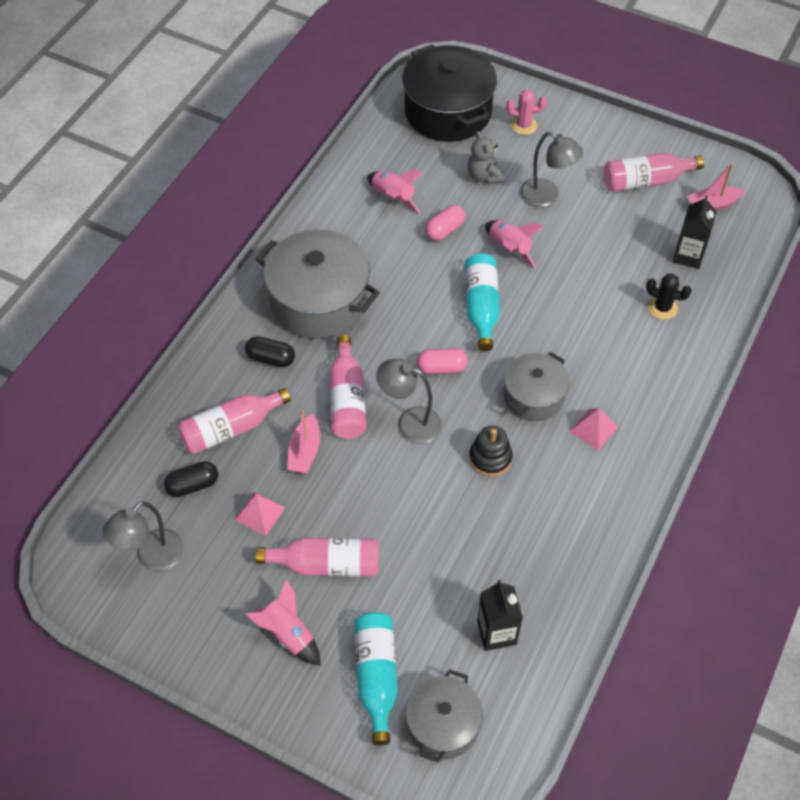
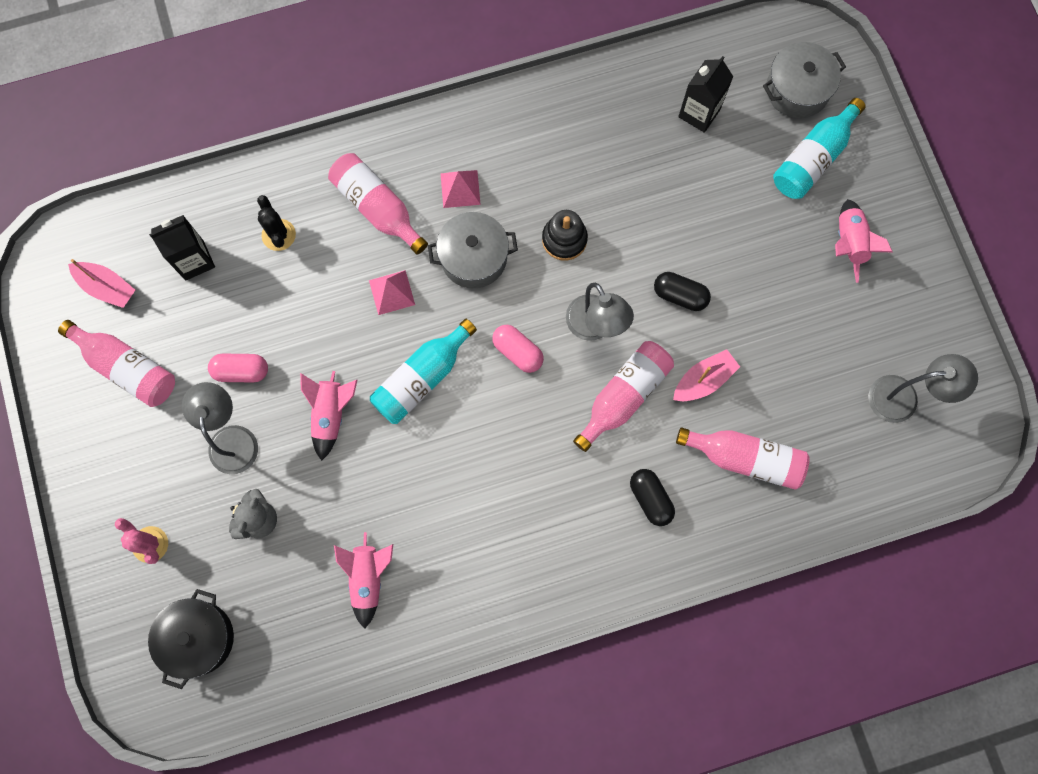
camera: 135 degrees left, 20 degrees up
(193, 485) = (820, 433): black capsule -> black capsule (680, 295)
(260, 513) = (787, 358): pink pyramid -> pink pyramid (391, 292)
(319, 301) = (552, 521): grey pot -> none
(326, 564) = (773, 270): pink bottle -> pink bottle (377, 208)
(444, 230) = (362, 491): pink capsule -> pink capsule (241, 371)
(447, 112) = (198, 638): black pot -> black pot, size x0.59

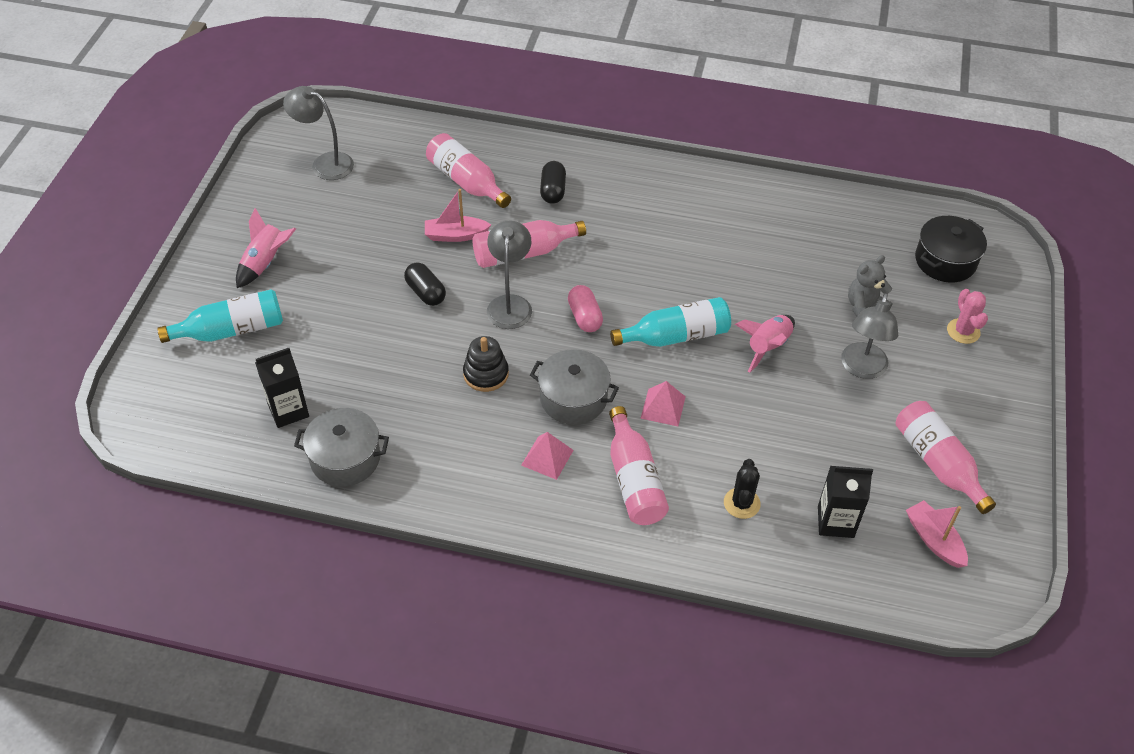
camera: 150 degrees left, 25 degrees down
(241, 371) = (831, 412): pink capsule -> none
(368, 578) = (794, 238): pink rocket -> none
(797, 90) = (190, 385): grey pot -> grey pot (345, 458)

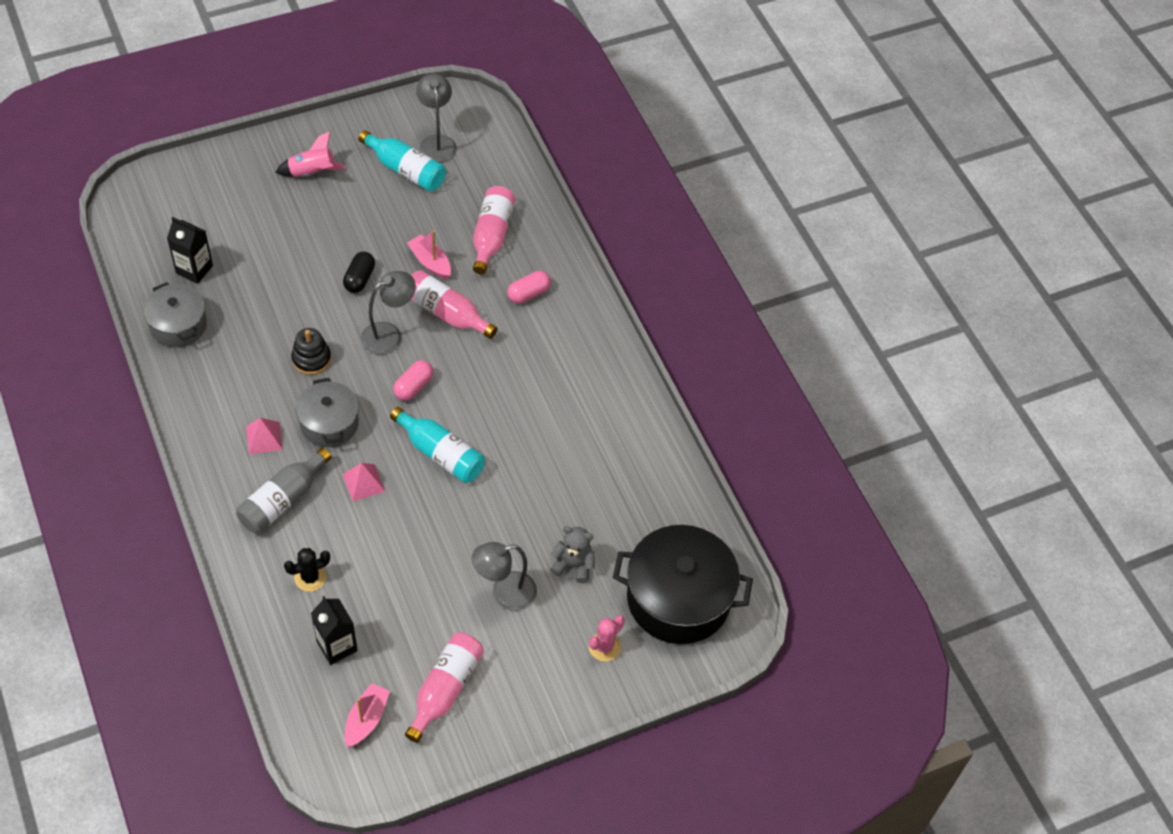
camera: 50 degrees right, 5 degrees up
(231, 330) = (238, 194): turquoise bottle -> turquoise bottle (405, 170)
(553, 191) = (528, 293): black capsule -> pink capsule
(634, 479) = (283, 500): pink bottle -> grey bottle
(767, 347) = (477, 519): pink rocket -> none
(945, 261) = (678, 598): black pot -> black pot, size x1.69

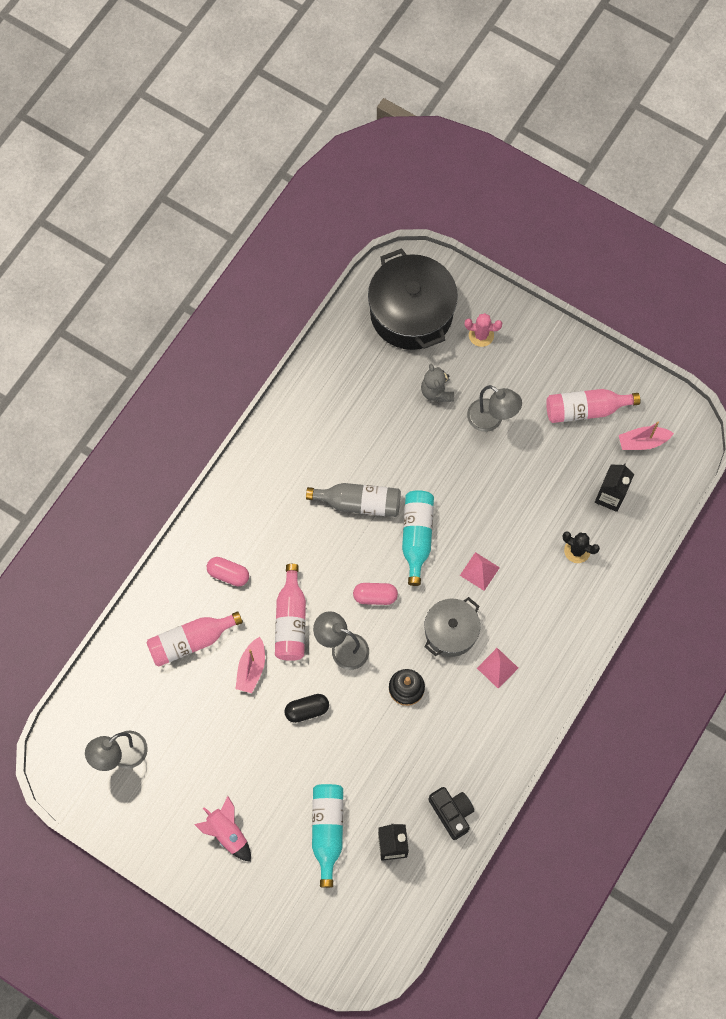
camera: 120 degrees left, 15 degrees up
(178, 325) = (451, 813): grey pot -> black camera
(283, 500) = (535, 614): grey bottle -> grey bottle (359, 503)
(405, 170) = (170, 758): turquoise bottle -> turquoise bottle (327, 831)

